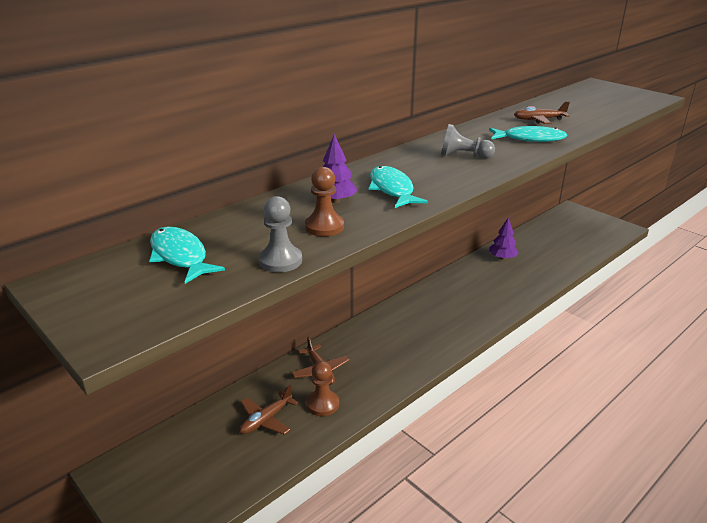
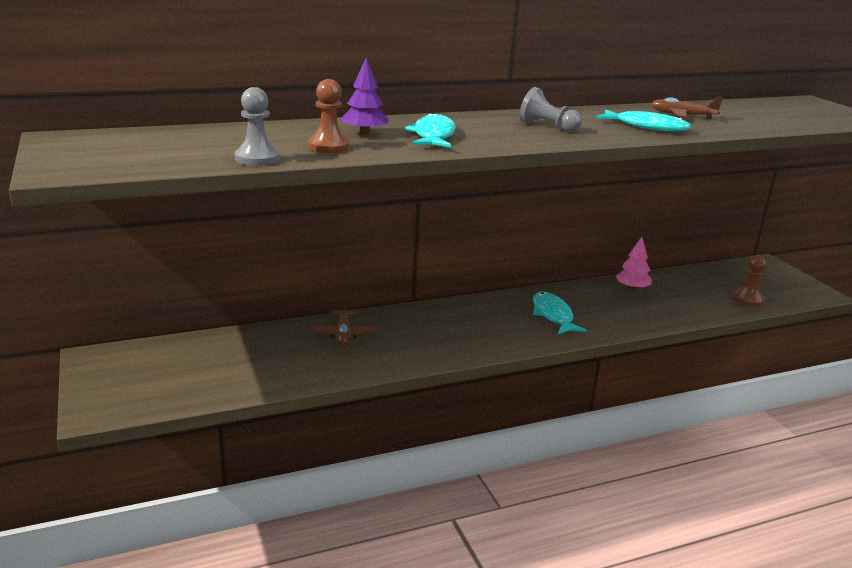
camera: 20 degrees right, 5 degrees down
(180, 256) = (176, 141): turquoise fish -> turquoise fish (553, 315)
(266, 419) = (258, 357): brown plane -> none
(322, 404) = (322, 360): brown pawn -> brown pawn (748, 300)
(502, 258) = (632, 288): purple tree -> pink tree

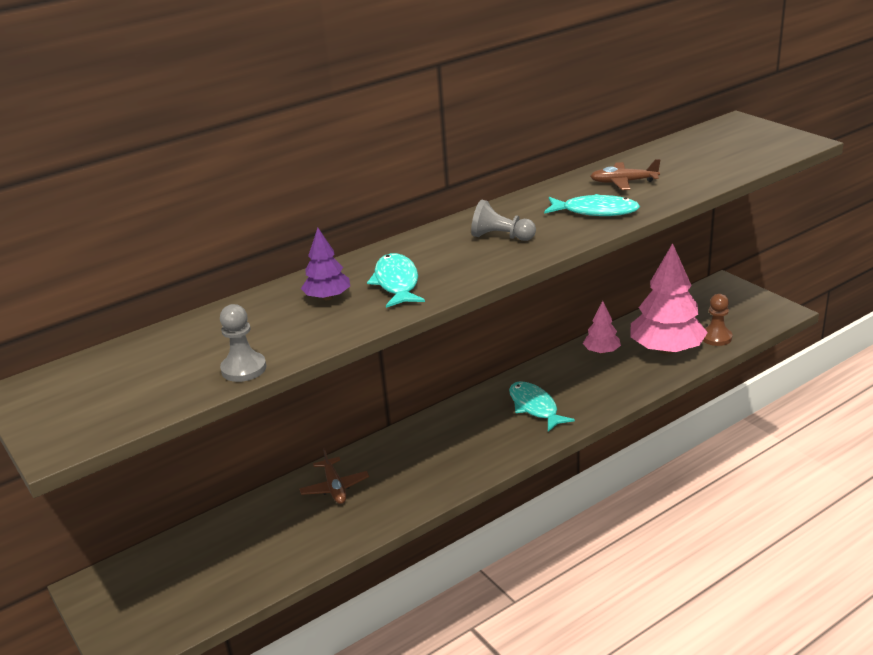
camera: 10 degrees left, 5 degrees up
(329, 147) = (303, 329): brown pawn -> none
(695, 299) = (666, 349): none -> pink tree

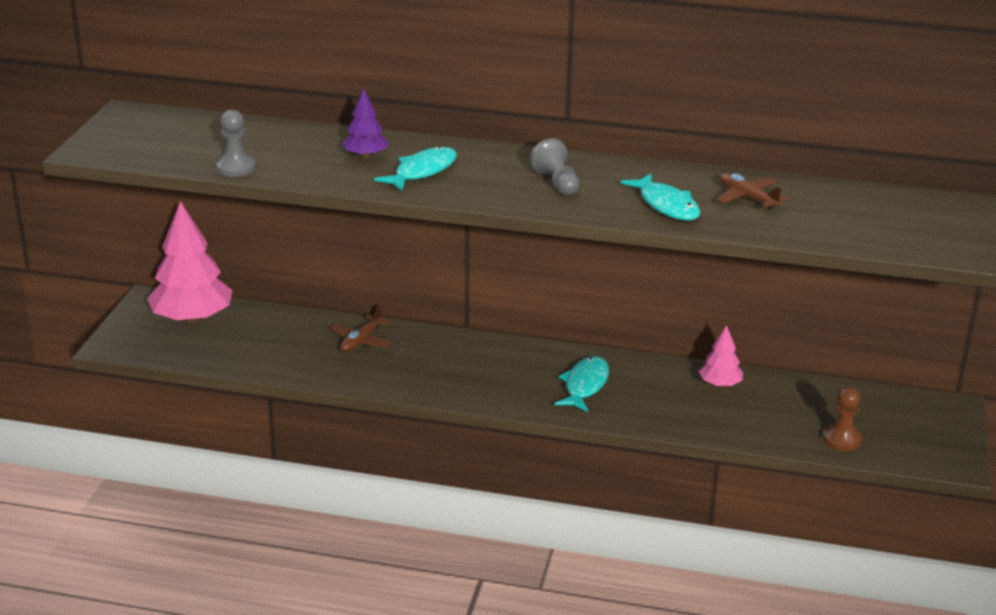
camera: 45 degrees right, 0 degrees up
(666, 349) = (777, 419): pink tree -> pink tree (192, 319)

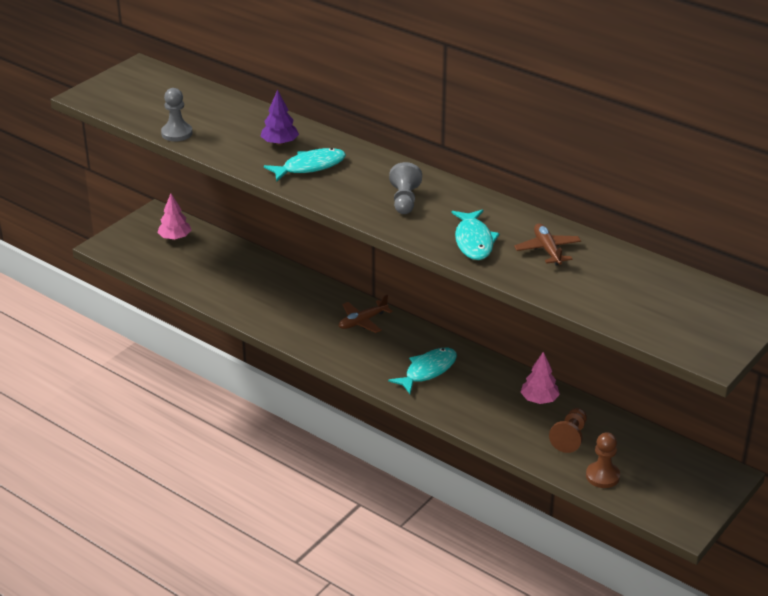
camera: 25 degrees right, 5 degrees up
(192, 319) = (175, 238): pink tree -> pink tree, size x0.50
(361, 341) = (284, 287): brown plane -> brown plane (362, 321)
(780, 412) = (570, 437): none -> brown pawn

